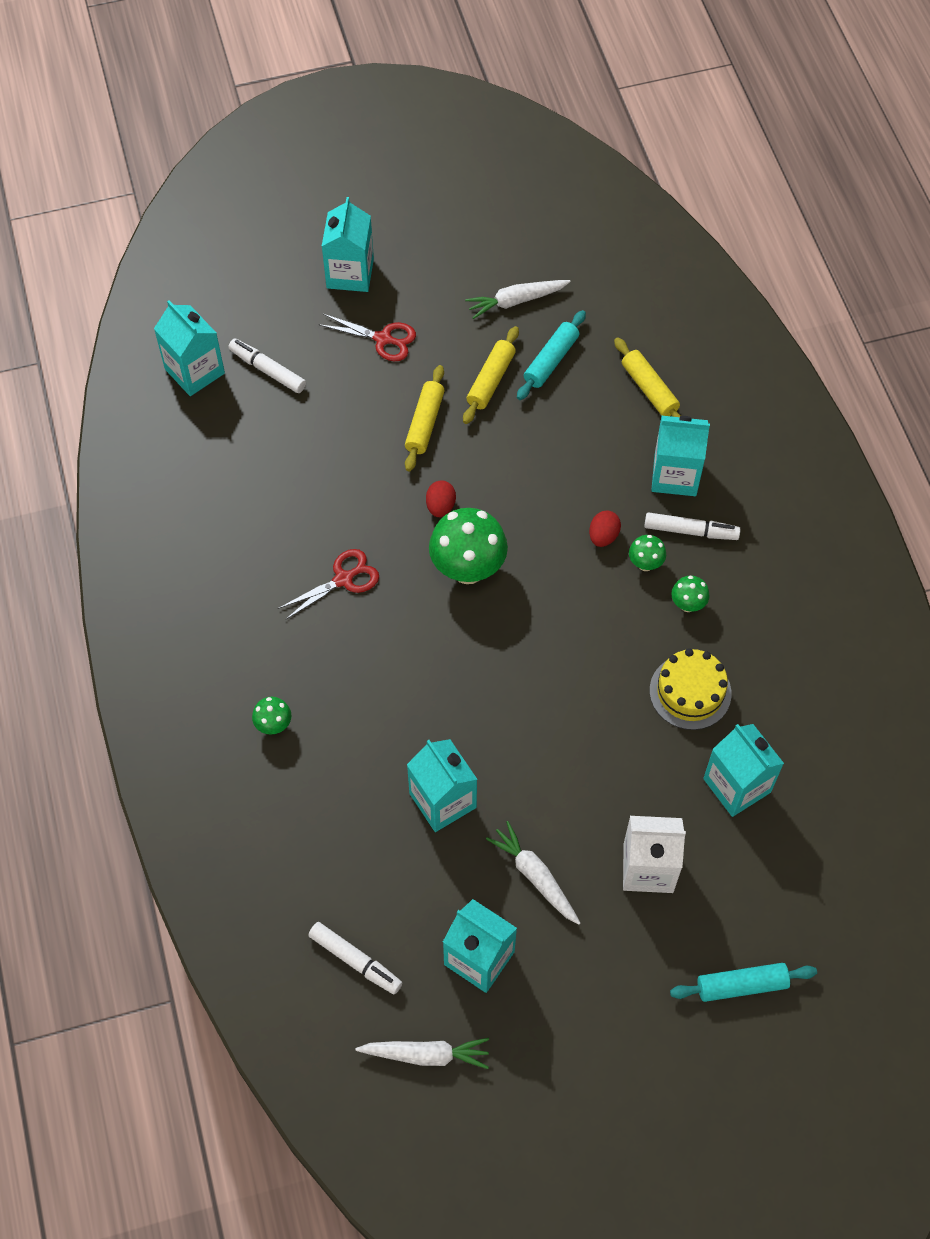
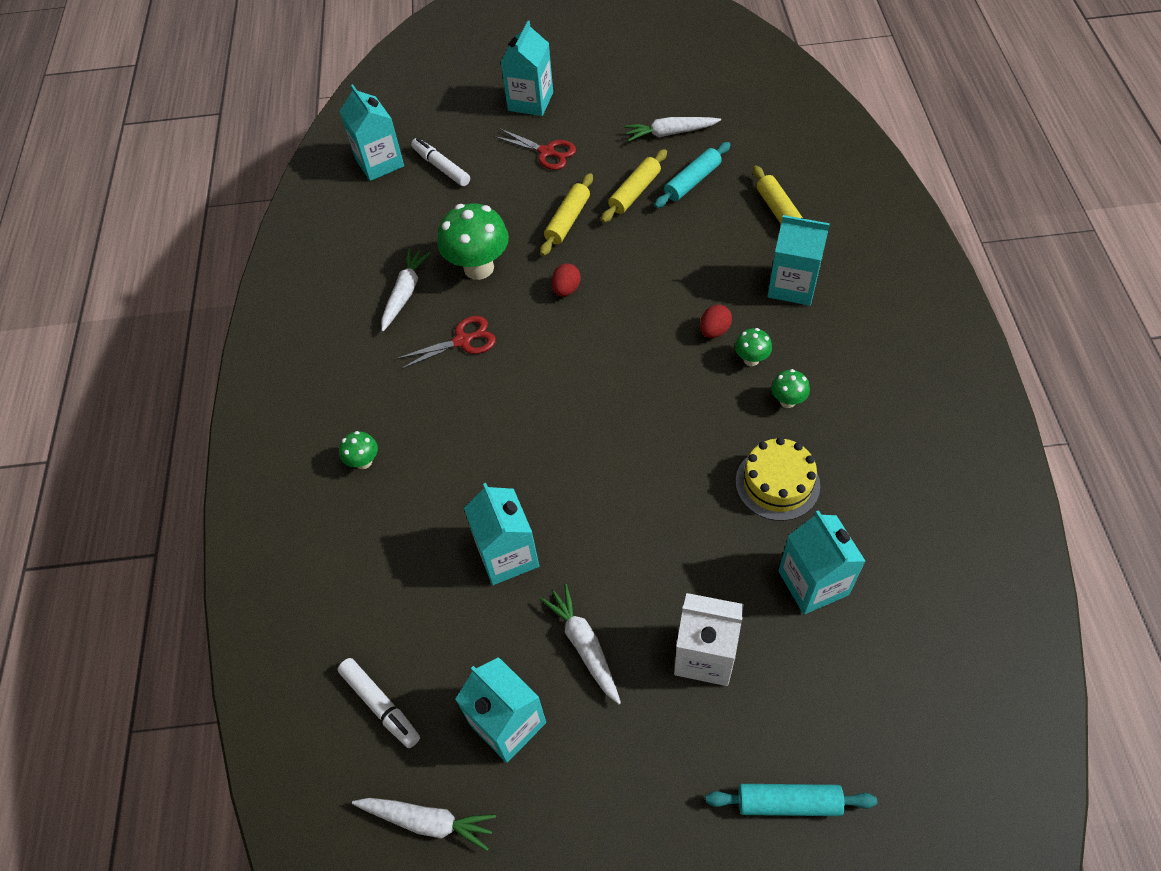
camera: 15 degrees right, 5 degrees down
(267, 531) = (405, 293): none -> white carrot
(468, 569) = (579, 345): green mushroom -> green mushroom (479, 268)
(690, 531) = (800, 335): white marker -> none

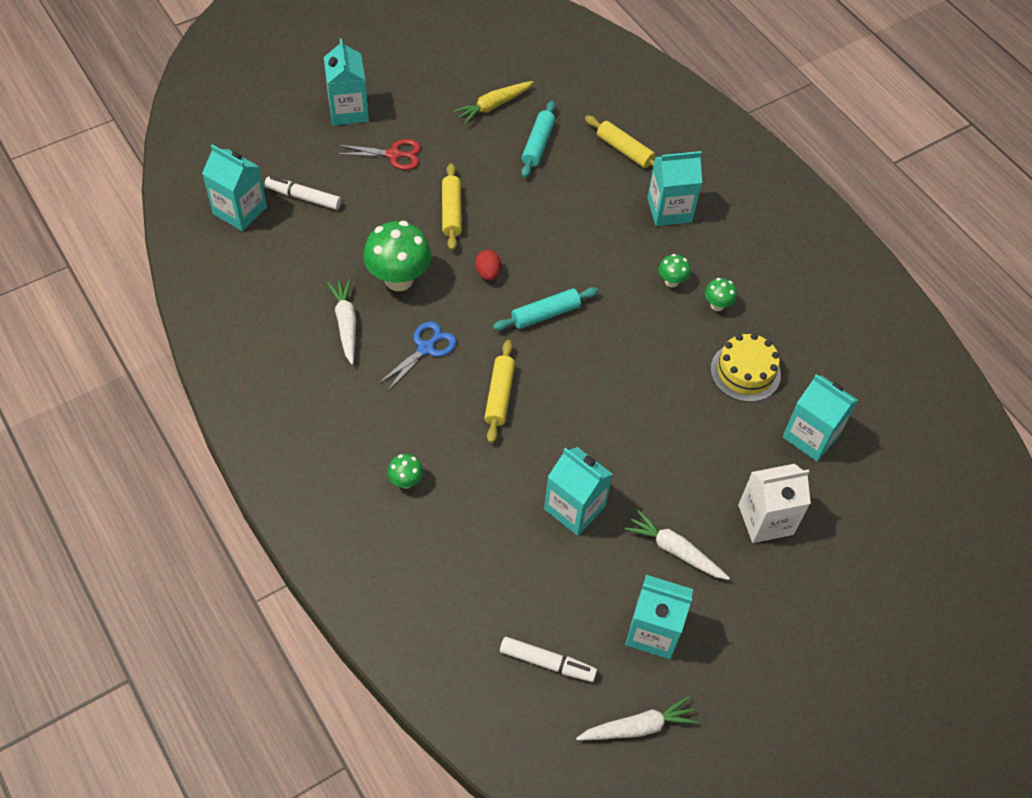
camera: 35 degrees left, 0 degrees up
(462, 341) = (426, 348): red scissors -> blue scissors
(634, 192) = (494, 169): yellow rolling pin -> yellow rolling pin (499, 395)
(670, 133) = (493, 106): white carrot -> yellow carrot
(714, 331) = (630, 268): red egg -> none
(788, 802) = (878, 595): turquoise rolling pin -> turquoise rolling pin (545, 314)

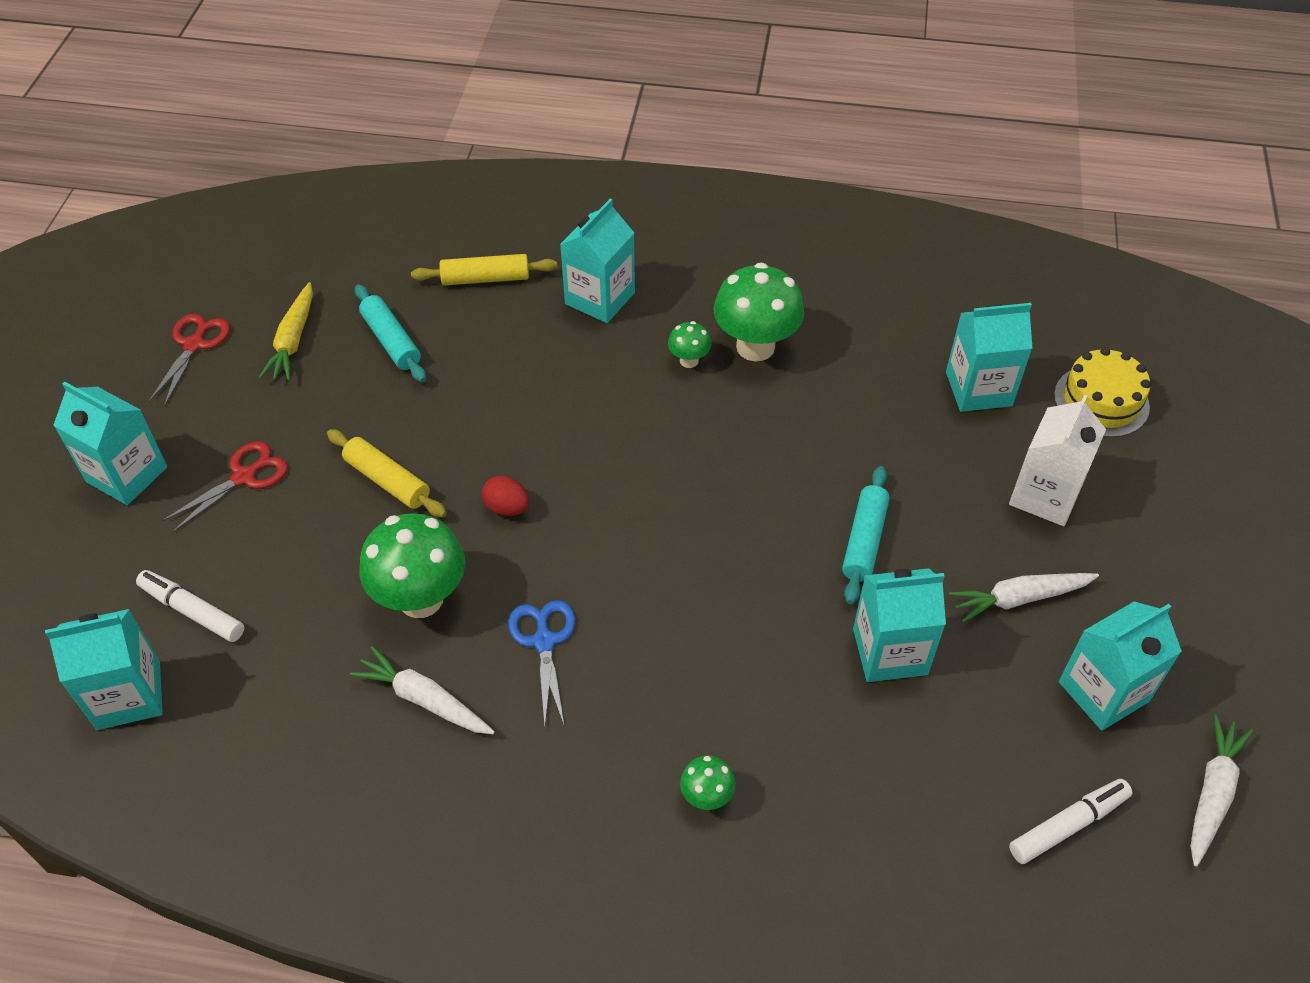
camera: 45 degrees left, 5 degrees down
(303, 197) = (192, 611): white marker -> white marker turned 60 degrees clockwise
(447, 71) = (194, 345): none -> red scissors
(499, 395) = (679, 616): yellow rolling pin -> none
(545, 314) = (616, 495): turquoise rolling pin -> turquoise rolling pin (864, 541)
(717, 305) = (755, 347): green mushroom -> green mushroom, size x2.07
(745, 372) = (856, 383): yellow cake -> yellow cake (1101, 401)

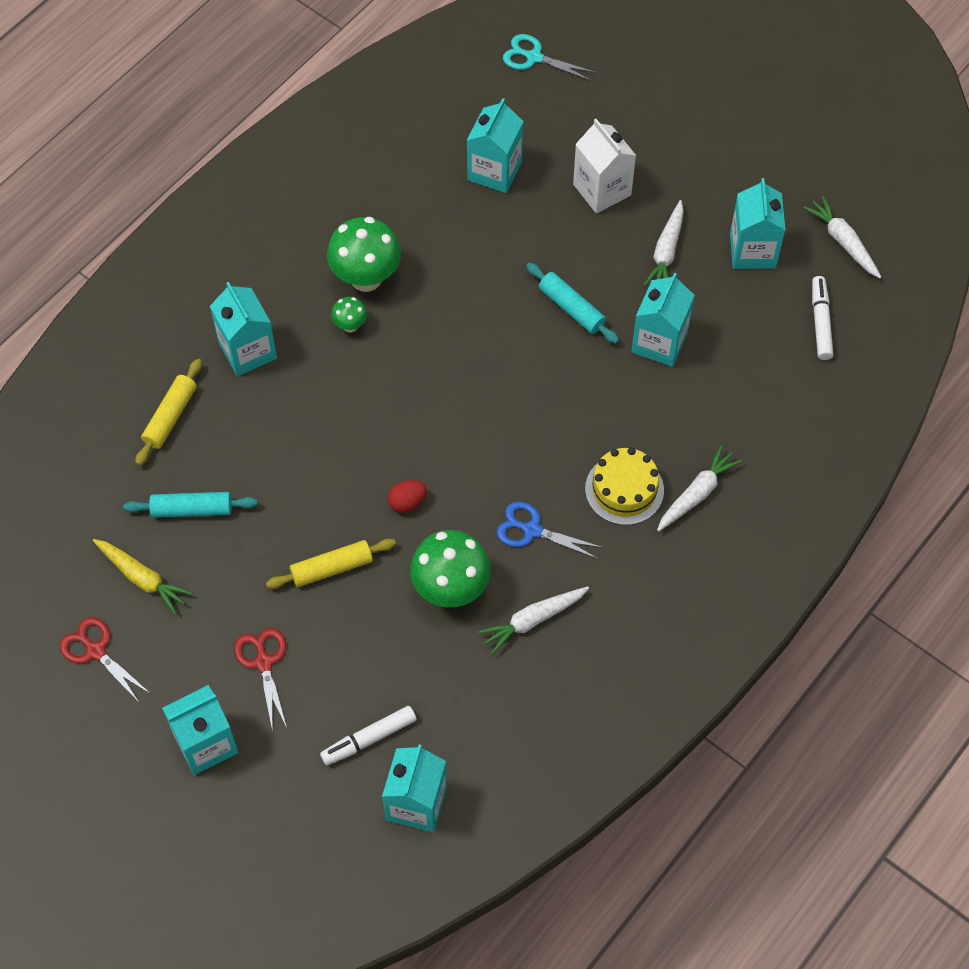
camera: 60 degrees left, 10 degrees up
(706, 797) = (696, 494): green mushroom -> white carrot
(1101, 401) = (551, 111): yellow cake -> yellow cake (624, 489)
(1153, 354) = (534, 57): none -> turquoise scissors

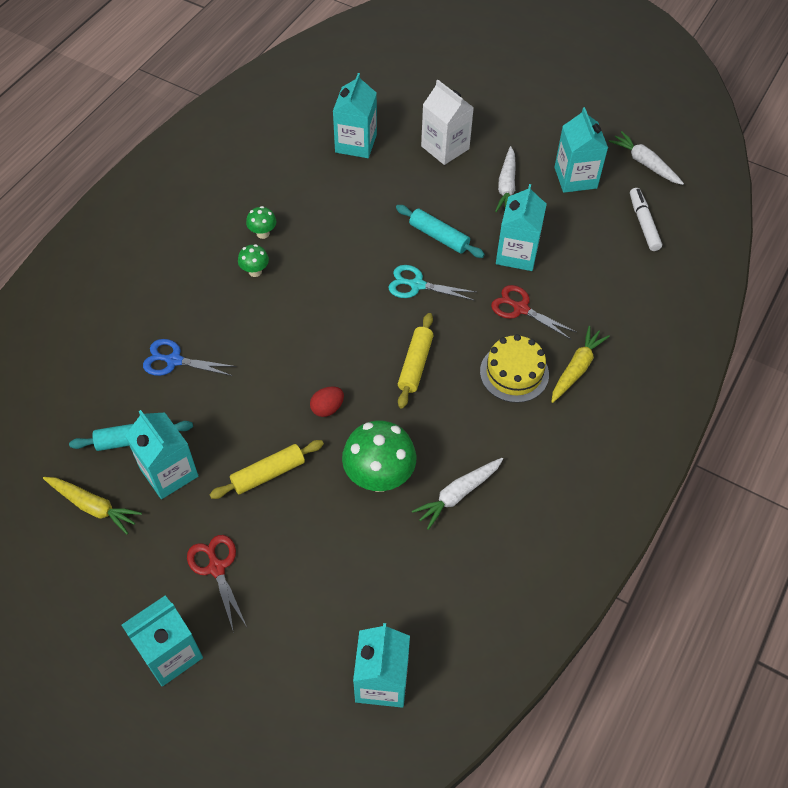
camera: 10 degrees left, 5 degrees down
(96, 651) = (54, 580): red scissors -> red scissors (520, 308)
(170, 417) = (106, 363): yellow rolling pin -> yellow rolling pin (415, 365)
(248, 350) = (168, 301): turquoise carton -> turquoise carton (169, 472)
(366, 278) = (263, 233): green mushroom -> green mushroom, size x0.48
(369, 738) = (326, 625): white marker -> none
(532, 530) = (441, 417): blue scissors -> blue scissors (174, 360)
(534, 57) = (372, 62): turquoise scissors -> turquoise scissors (417, 285)
(696, 494) = (576, 368): white carrot -> yellow carrot

